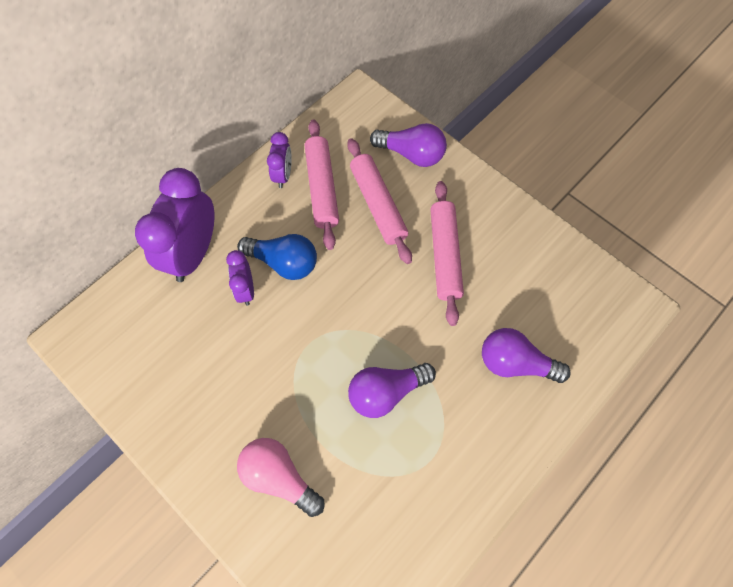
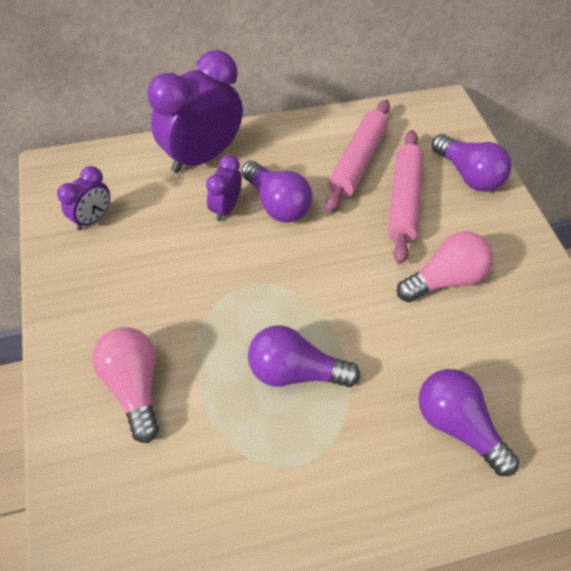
camera: 30 degrees right, 10 degrees down
(283, 175) = (328, 135): purple clock -> purple clock (93, 219)
(283, 262) = (277, 204): blue light bulb -> purple light bulb
(445, 255) = (444, 279): pink rolling pin -> pink light bulb

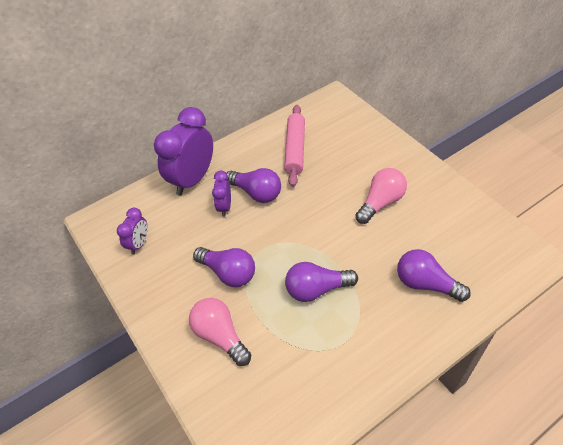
camera: 15 degrees left, 5 degrees down
(403, 201) = (334, 164): pink rolling pin -> none
(468, 175) = (366, 135): purple light bulb -> purple light bulb (228, 273)

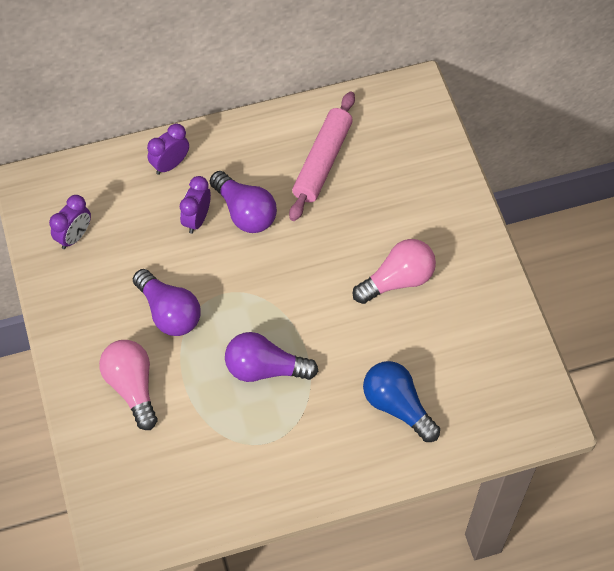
camera: 15 degrees right, 10 degrees up
(192, 180) = (170, 164): purple clock -> purple clock, size x0.51
(426, 284) = (397, 406): purple light bulb -> blue light bulb

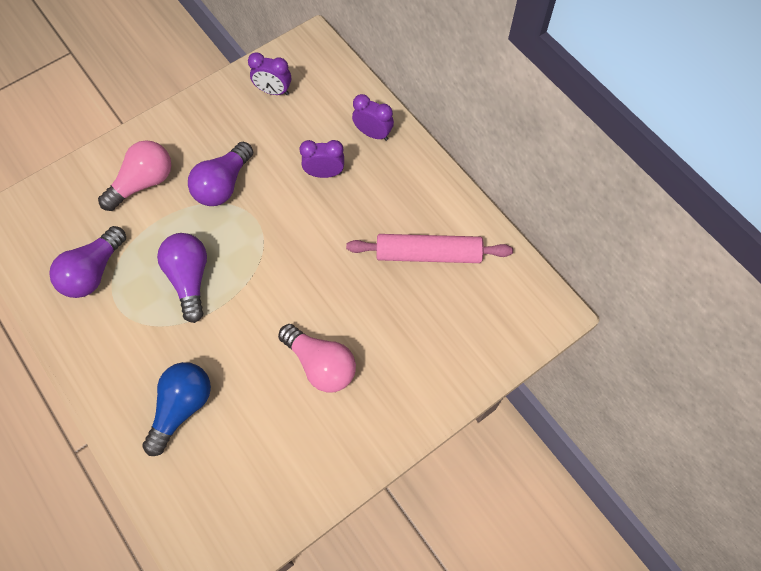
camera: 70 degrees right, 5 degrees up
(245, 212) = (346, 208): purple light bulb -> purple light bulb (94, 272)

